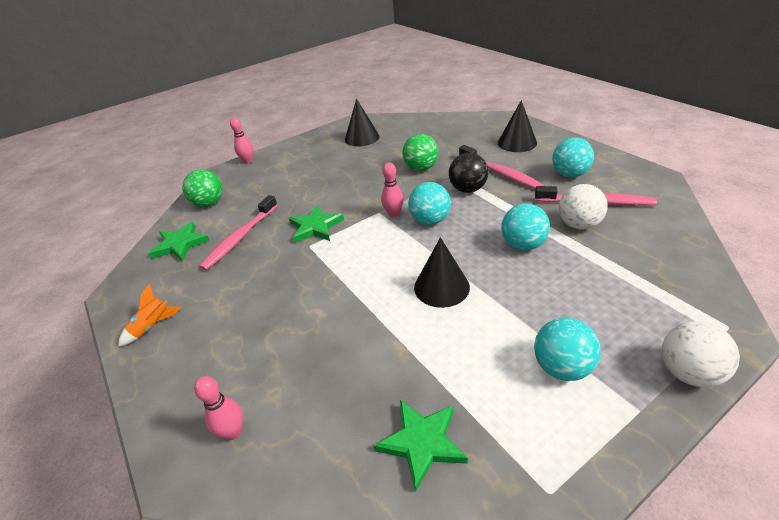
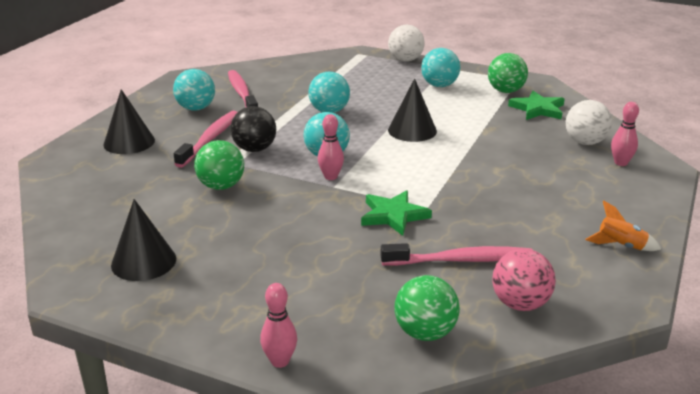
camera: 125 degrees left, 10 degrees down
(180, 244) = (520, 304): green star -> pink ball
(506, 441) = (505, 91): none -> green ball
(578, 224) = (283, 96): white ball -> white ball (585, 142)

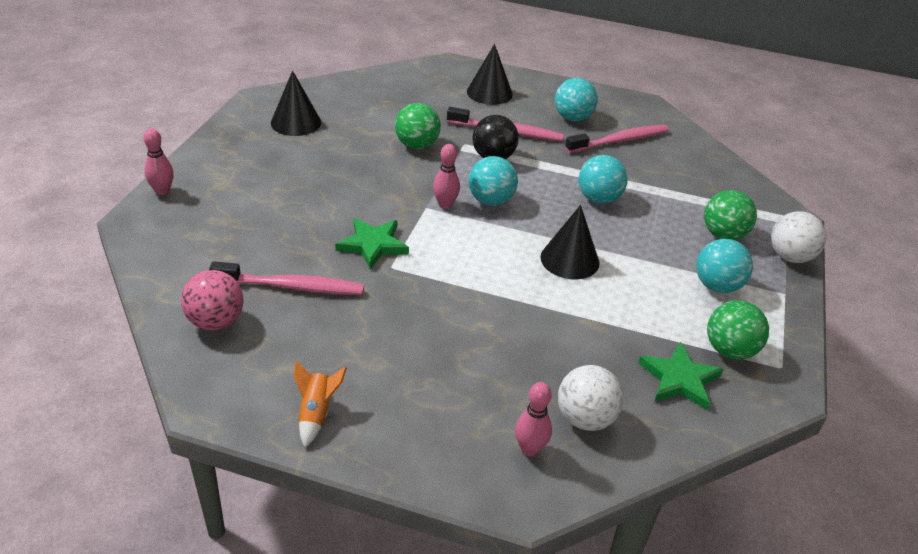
camera: 80 degrees right, 10 degrees up
(425, 333) = (183, 261): green ball -> green ball (723, 235)
(461, 260) = (292, 286): pink toothbrush -> pink toothbrush turned 75 degrees counterclockwise

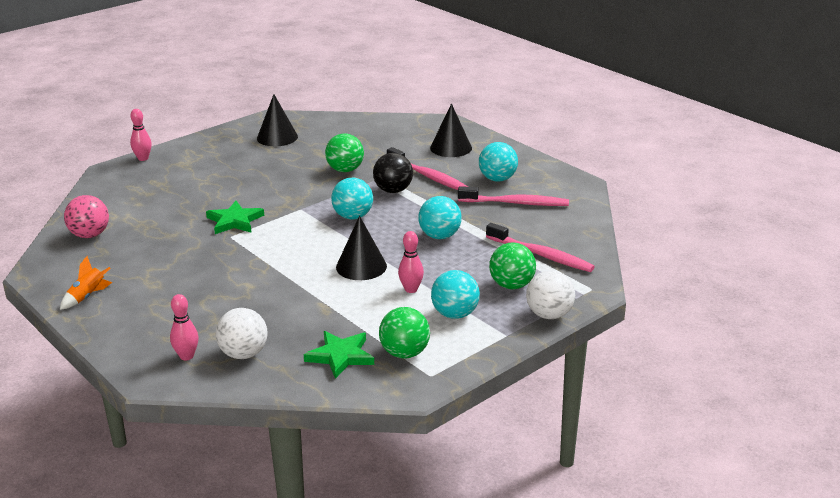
camera: 35 degrees right, 10 degrees down
(292, 286) = (155, 230): pink toothbrush -> pink toothbrush (541, 255)
(445, 205) = (316, 211): pink bowling pin -> pink bowling pin (411, 289)

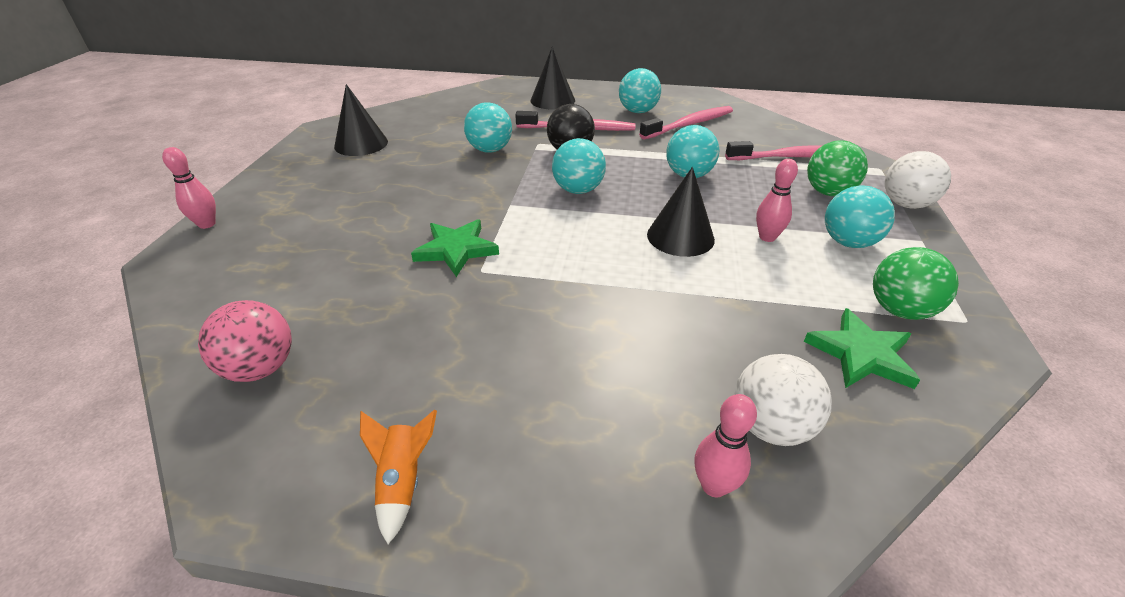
camera: 40 degrees left, 10 degrees up
(345, 170) = (490, 150): green ball -> turquoise ball

